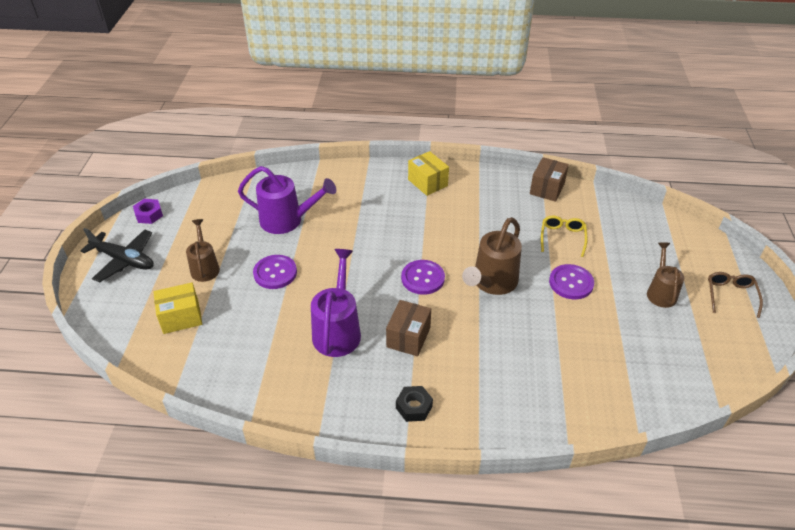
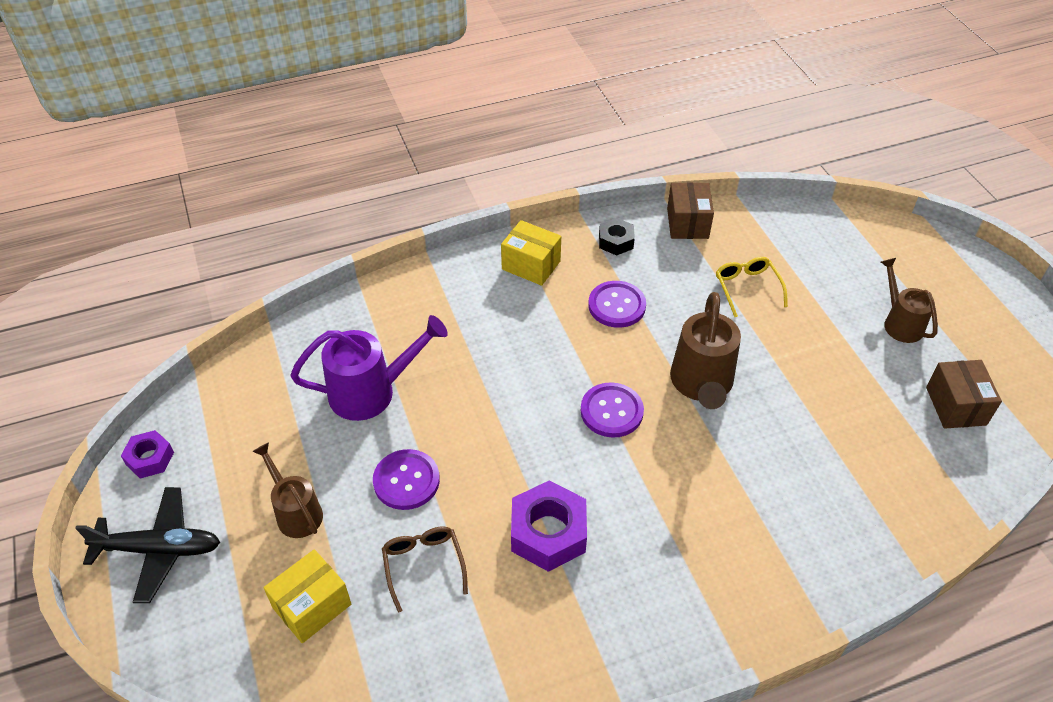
camera: 25 degrees left, 5 degrees up
(338, 330) = (548, 532): purple watering can -> purple nut
(408, 337) = (646, 505): brown box -> brown box (955, 406)
(414, 407) = (713, 602): black nut -> black nut (616, 241)
(571, 283) = (794, 348): purple button -> purple button (616, 305)
(730, 295) = (974, 298): brown glasses -> brown glasses (423, 565)

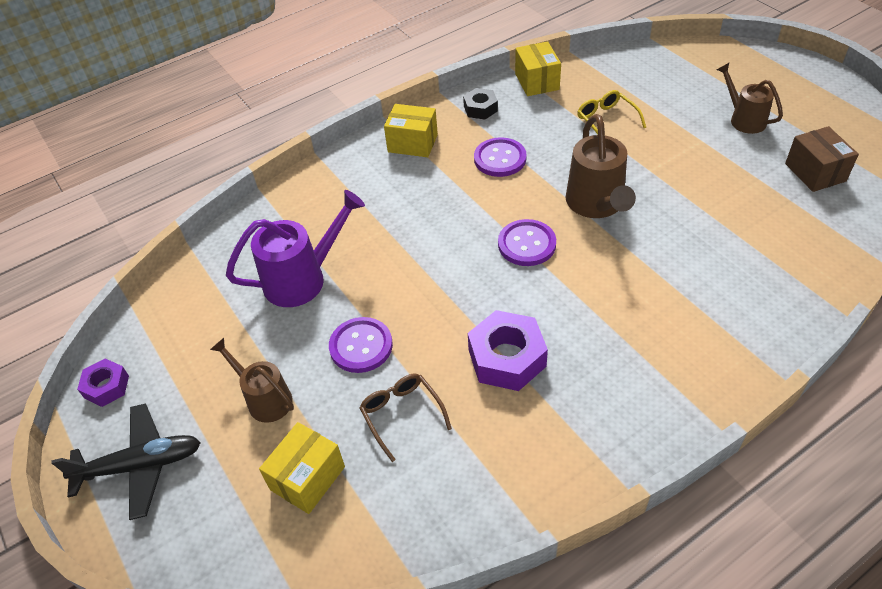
camera: 10 degrees left, 0 degrees up
(687, 223) = (537, 82): brown box -> yellow box

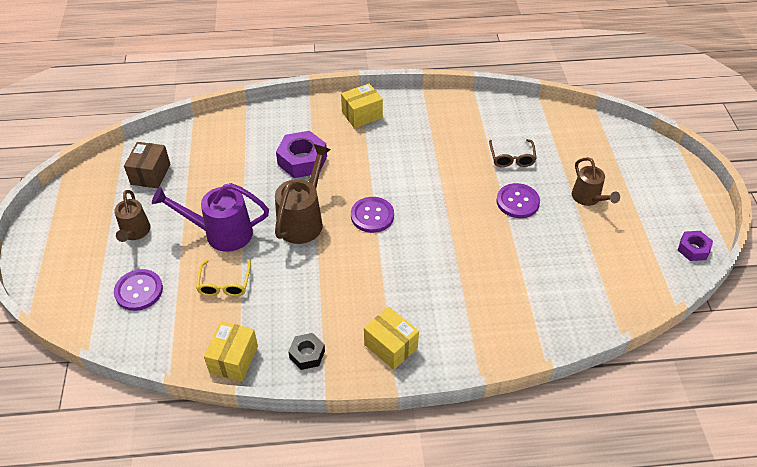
camera: 155 degrees left, 0 degrees up
(140, 465) = (671, 195): black plane -> none
(303, 278) = (537, 263): purple watering can -> purple watering can (221, 233)
(307, 478) = (575, 152): yellow box -> yellow box (362, 115)
(500, 159) = (334, 292): purple button -> purple button (139, 291)
(507, 358) = (436, 159): purple nut -> purple nut (302, 160)

